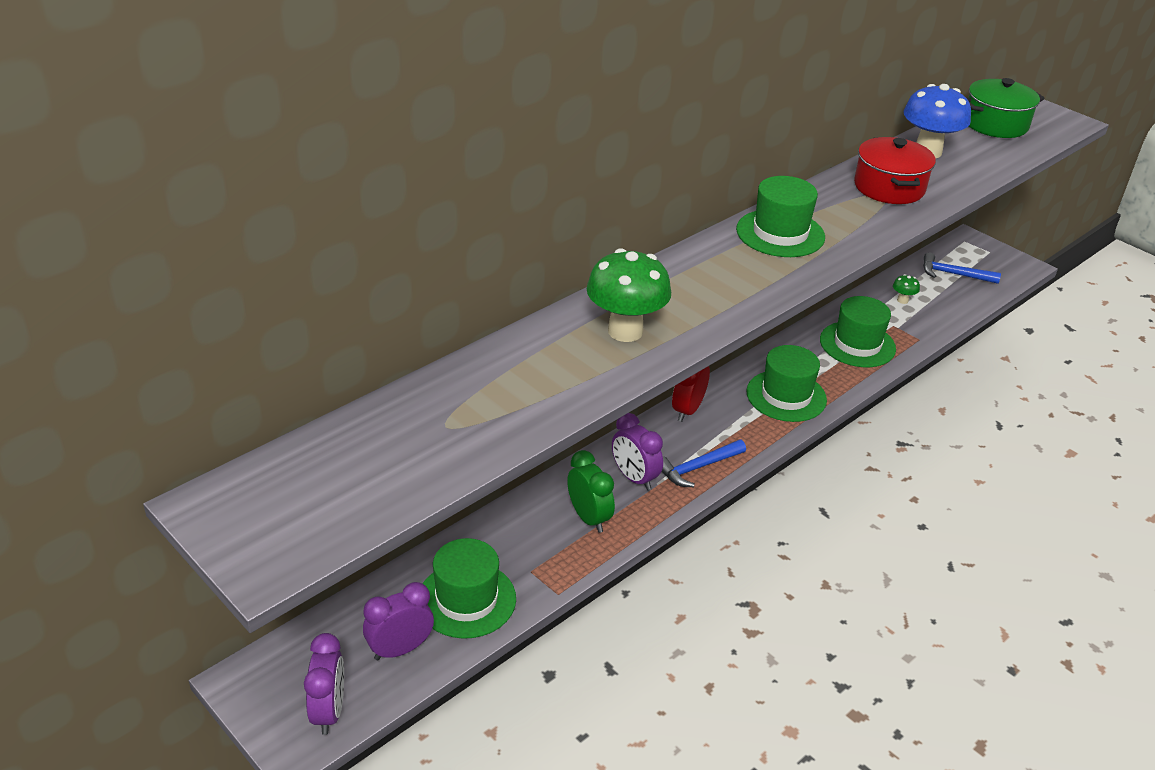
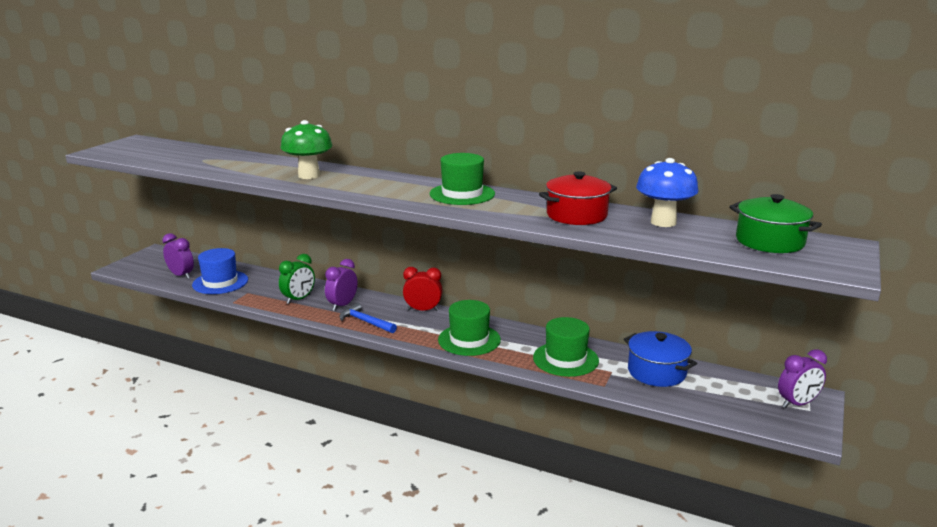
camera: 70 degrees right, 15 degrees down
(329, 711) = (139, 270): purple clock -> purple clock (797, 404)
(466, 599) = (220, 282): green hat -> blue hat
(902, 300) = (656, 372): green mushroom -> blue pot
(953, 274) = (736, 393): blue hammer -> none

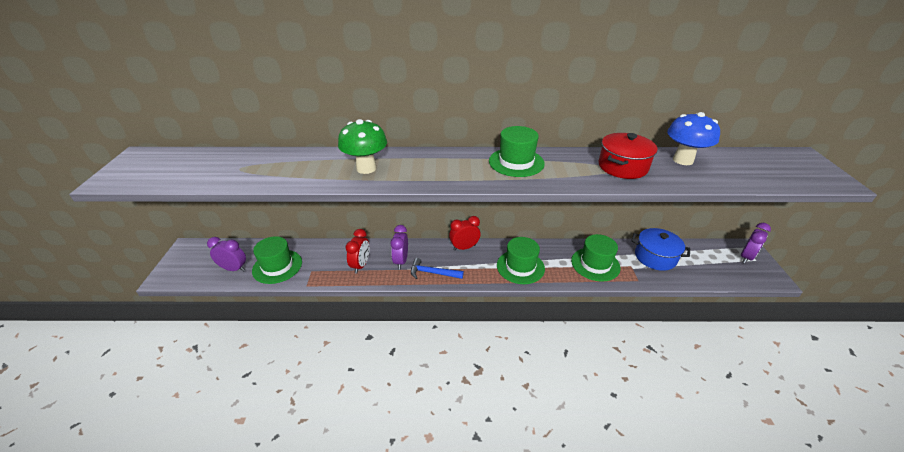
camera: 25 degrees left, 15 degrees up
(220, 282) = (277, 266): blue hat -> green hat
(298, 299) = (360, 265): green clock -> red clock
(769, 241) = (764, 163): green pot -> none

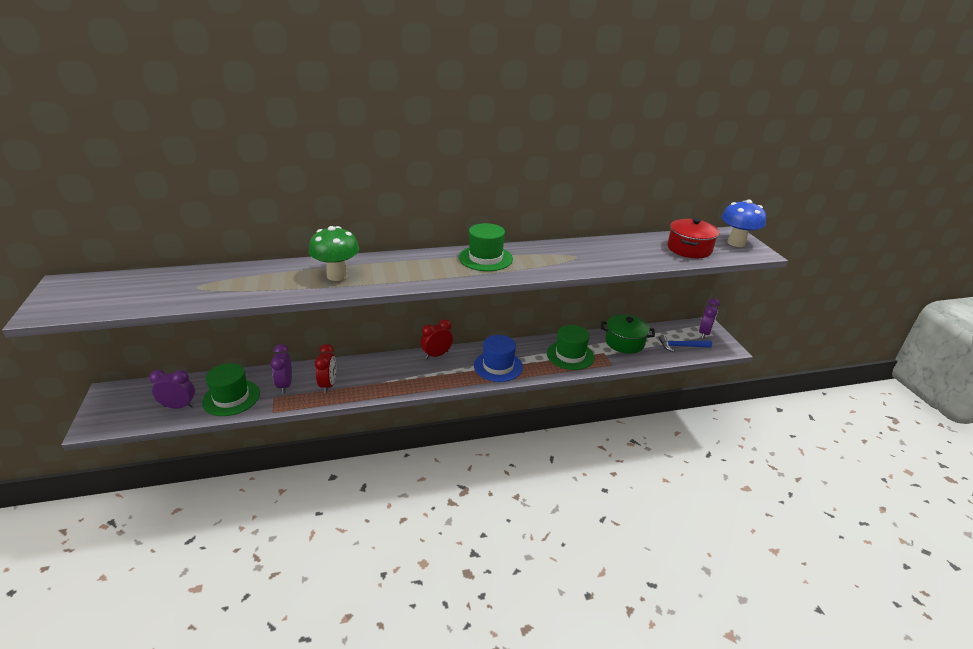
camera: 15 degrees left, 5 degrees down
(401, 261) = (372, 375): purple clock -> purple clock (285, 385)
(433, 273) = (409, 383): blue hammer -> blue hammer (681, 346)
(520, 267) = (498, 366): green hat -> blue hat
(622, 167) = (583, 254): red pot -> red pot (689, 249)
(655, 257) = (624, 342): blue pot -> green pot
(682, 160) = (635, 245): blue mushroom -> blue mushroom (736, 243)

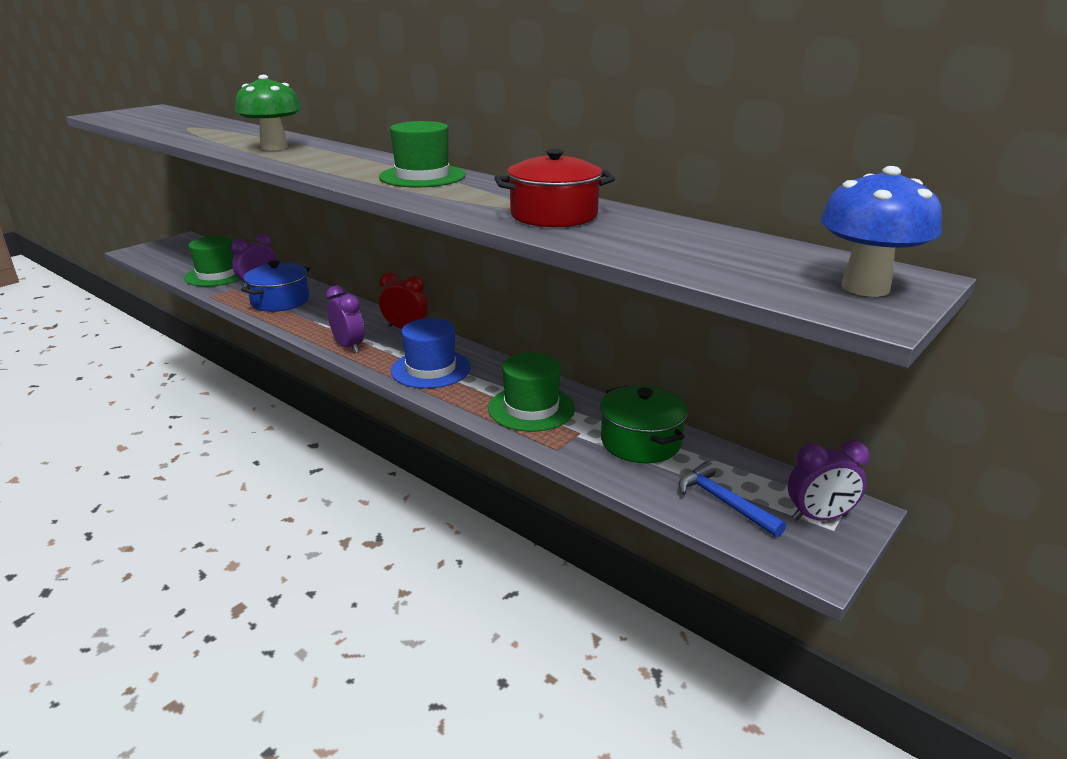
camera: 55 degrees right, 5 degrees down
(179, 406) = (185, 264): purple clock -> purple clock (349, 346)
(328, 385) = (280, 301): red clock -> blue pot
(689, 249) = (727, 259): red pot -> red pot (554, 215)

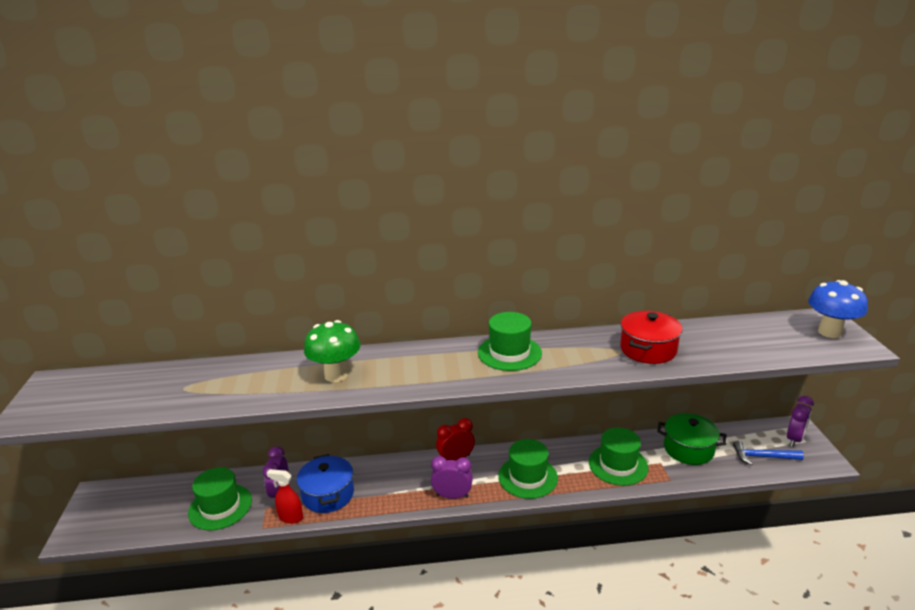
camera: 45 degrees left, 0 degrees up
(234, 300) = (290, 517): none -> red spray bottle
(431, 369) = (528, 477): blue hat -> green hat

